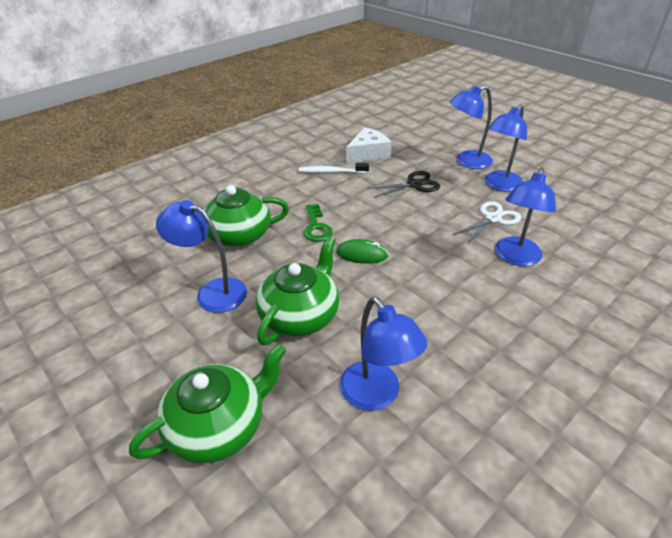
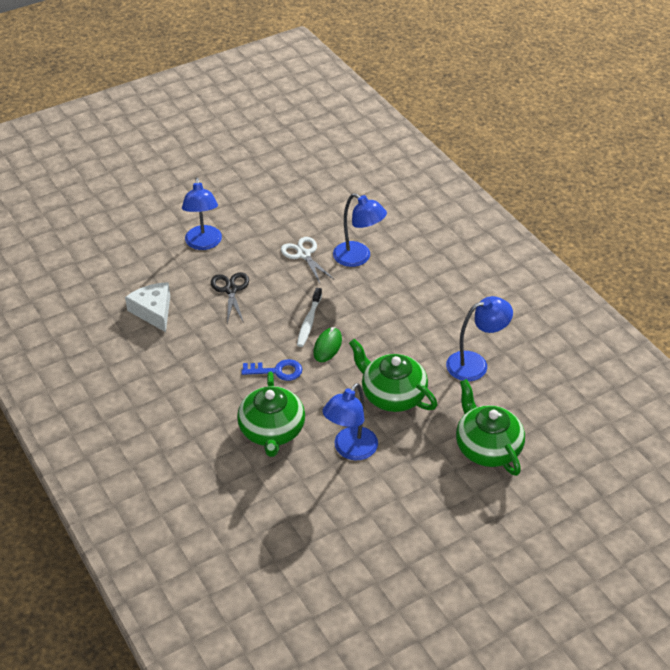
camera: 80 degrees left, 5 degrees up
(316, 227) = (277, 371): green key -> blue key
(331, 172) = (180, 346): white toothbrush -> white toothbrush (309, 322)
(499, 185) = (254, 235): blue lamp -> none

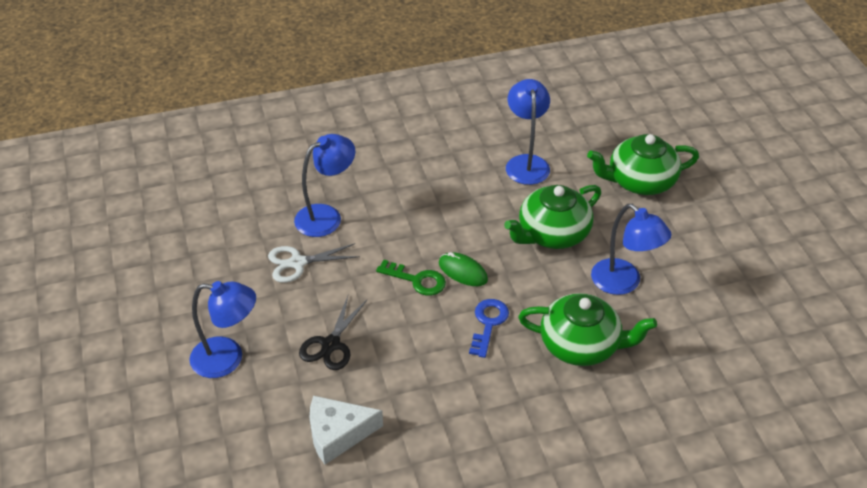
camera: 75 degrees left, 0 degrees up
(231, 290) = (331, 344): black scissors -> black scissors turned 75 degrees counterclockwise
(309, 322) = (417, 280): white toothbrush -> green key

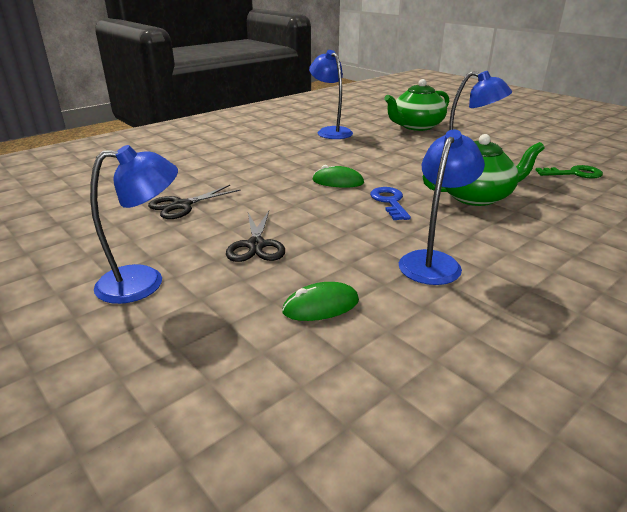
camera: 25 degrees left, 15 degrees down
(297, 263) = (182, 205): white scissors -> black scissors
(326, 216) = (191, 177): blue lamp -> blue lamp (433, 261)
(338, 434) = (321, 306): white cheese -> green mouse
(417, 280) = (303, 193): green key -> green key (574, 173)
(552, 234) = (385, 154): green teapot -> none

